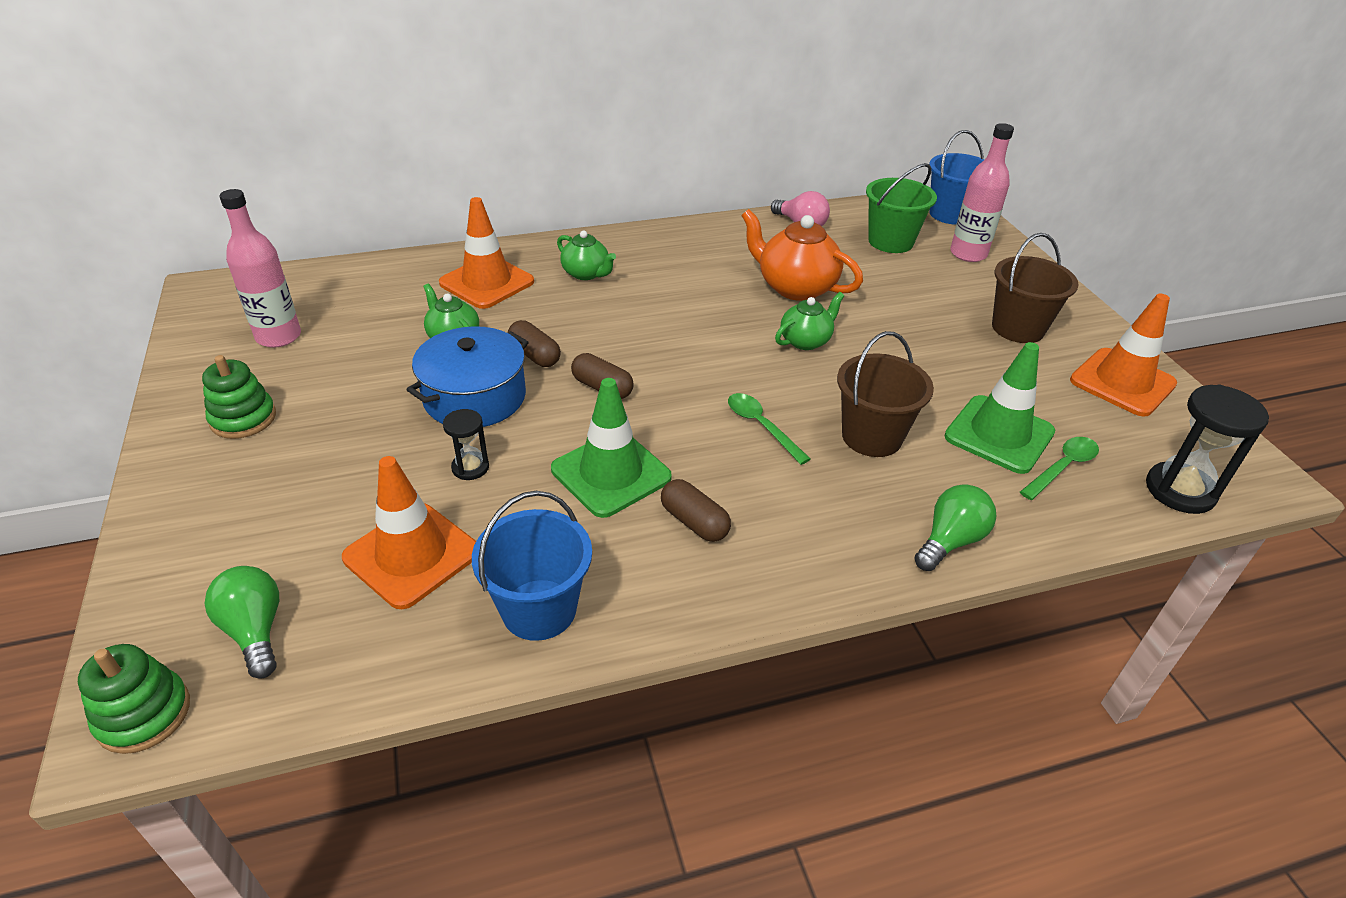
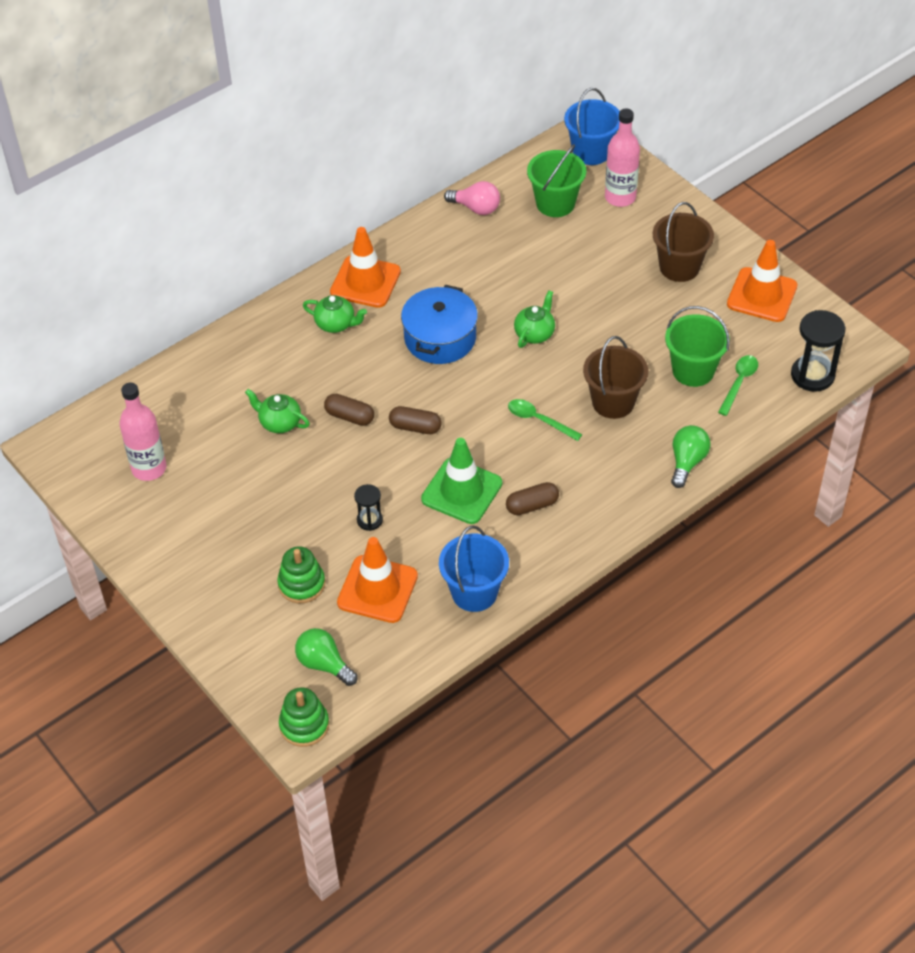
camera: 20 degrees left, 10 degrees up
(243, 418) = (188, 541): green stacking toy -> green stacking toy (301, 584)
(474, 397) = (333, 467): blue pot -> blue pot (440, 338)
(487, 282) = (265, 361): orange traffic cone -> orange traffic cone (365, 282)
(694, 522) = (532, 505): brown capsule -> brown capsule turned 45 degrees counterclockwise
(795, 287) = (503, 282): orange teapot -> none
(999, 434) = (693, 370): green traffic cone -> green bucket

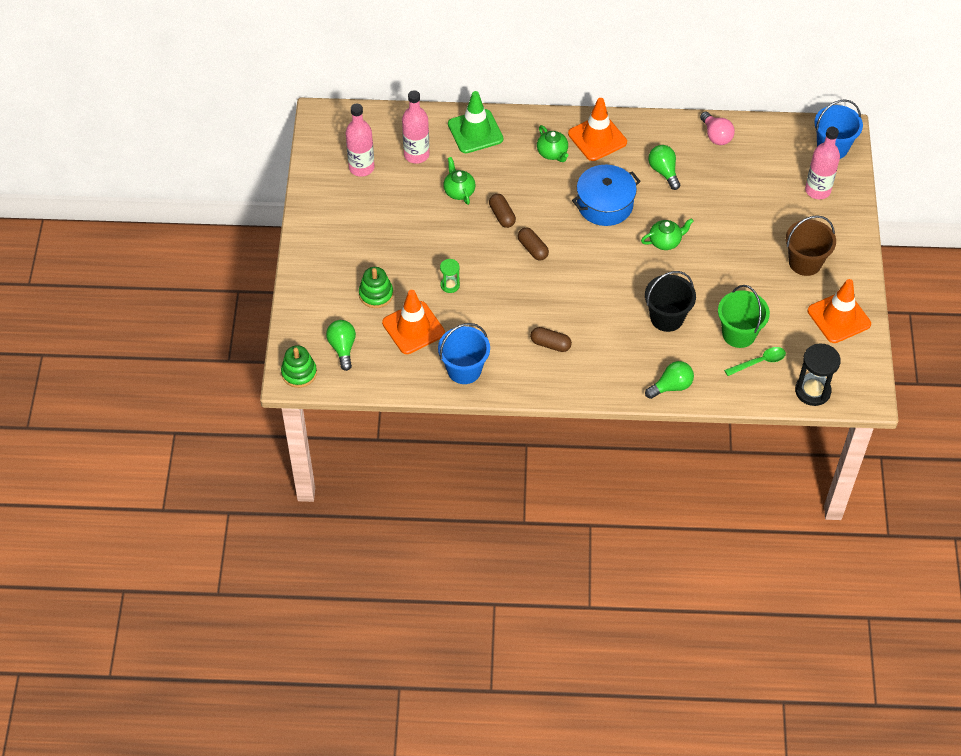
camera: 40 degrees right, 5 degrees up
(196, 417) = (416, 155): none -> pink bottle
(369, 520) = (450, 285): black hourglass -> green hourglass
(462, 491) = (519, 306): green traffic cone -> green traffic cone (475, 131)
(463, 271) = (663, 171): none -> green light bulb
(539, 420) = (609, 296): green spoon -> none
(555, 203) = (770, 166): green bucket -> none
(613, 402) = (667, 317): brown bucket -> black bucket

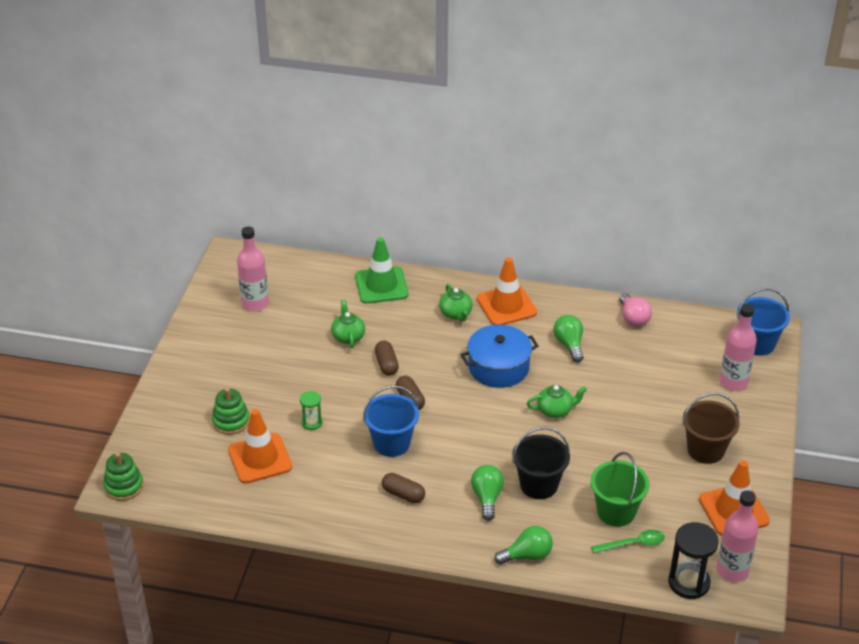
camera: 10 degrees right, 15 degrees down
(342, 348) = (178, 468): green light bulb -> green light bulb (487, 497)
(416, 155) = (315, 299): pink bottle -> pink bottle (732, 570)
(464, 369) = (301, 507): blue bucket -> blue bucket (391, 443)

